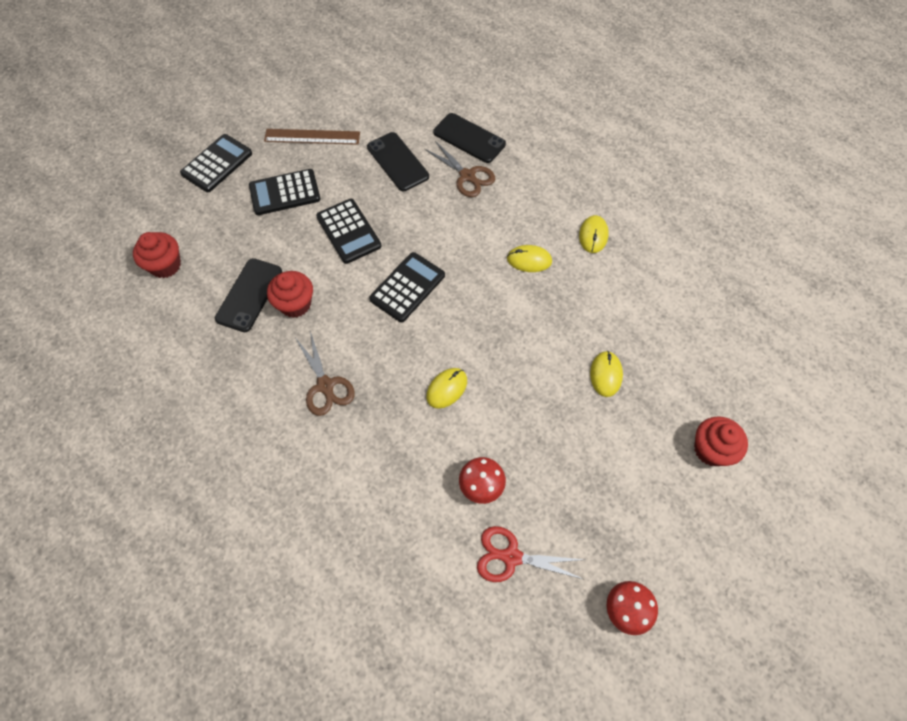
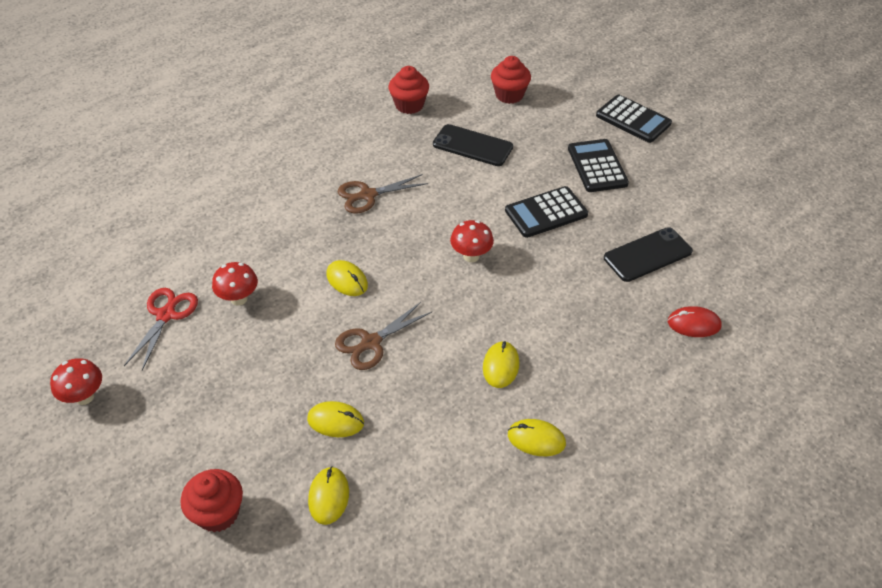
camera: 95 degrees right, 15 degrees down
(295, 304) = (459, 175): red cupcake -> red cupcake (409, 105)
(312, 137) = (678, 185): brown ruler -> none
(407, 287) = (471, 256): black calculator -> red mushroom
(467, 176) = (630, 317): brown scissors -> brown scissors (371, 342)
(469, 138) = (694, 324): black phone -> red mouse
(675, 369) = (328, 496): none -> yellow mouse

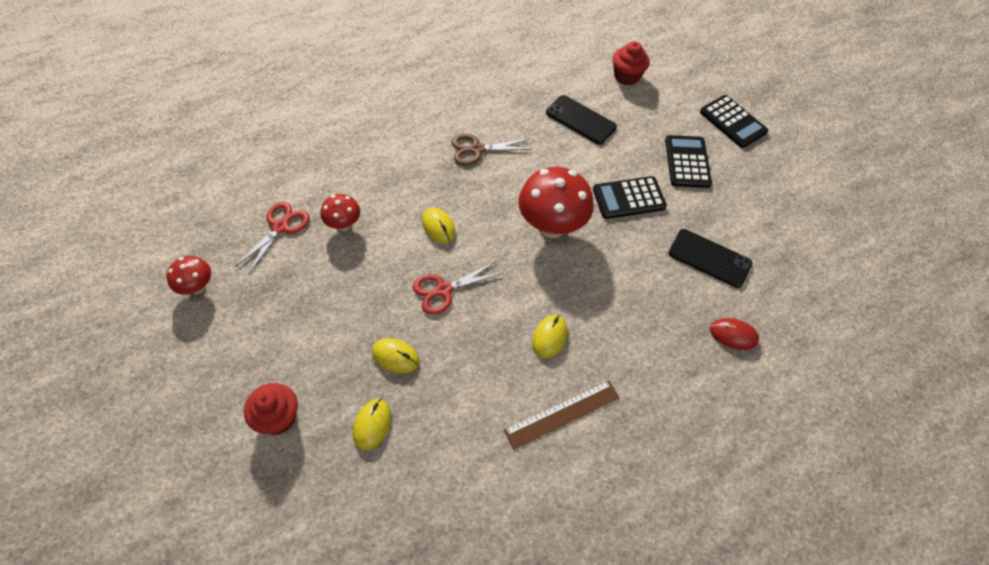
camera: 10 degrees right, 10 degrees up
(371, 342) = (444, 290): brown scissors -> red scissors
(409, 105) = (535, 70): red cupcake -> none
(471, 256) = (551, 226): red mushroom -> red mushroom, size x1.89
(536, 439) = (562, 413): yellow mouse -> brown ruler
(647, 255) = (709, 258): black phone -> black phone turned 45 degrees clockwise

